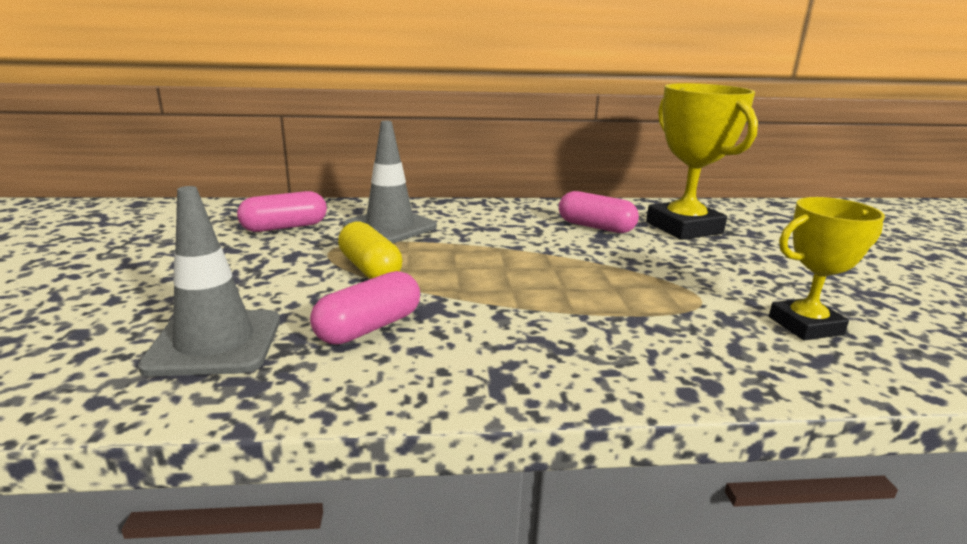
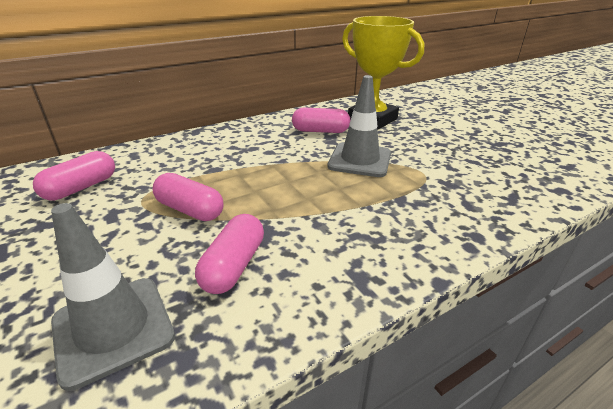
camera: 25 degrees left, 10 degrees up
(370, 269) = (190, 210): yellow capsule -> pink capsule
(390, 227) = (174, 165): grey traffic cone -> grey traffic cone (360, 160)
(805, 325) = (488, 176): yellow trophy -> none

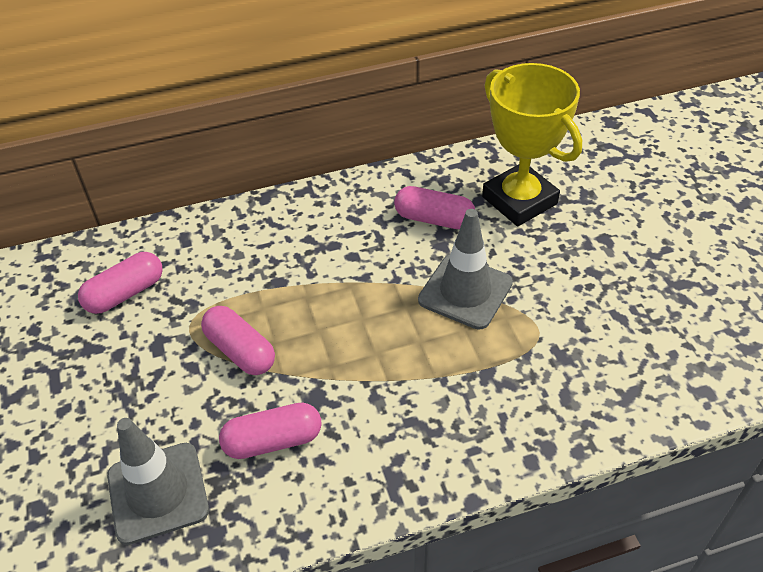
camera: 15 degrees right, 15 degrees up
(233, 266) = (273, 441): pink capsule -> pink capsule turned 45 degrees clockwise

